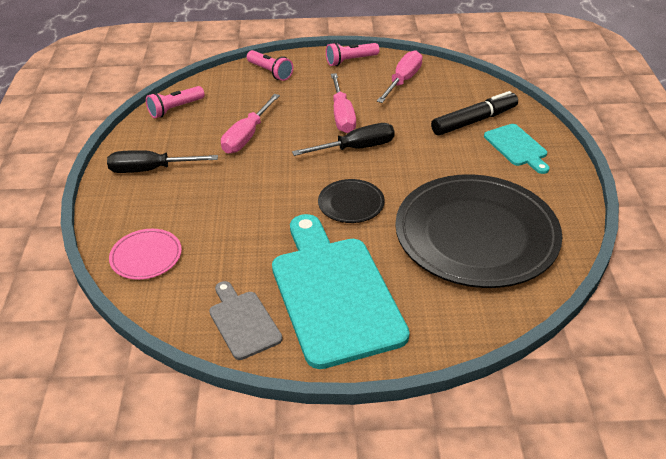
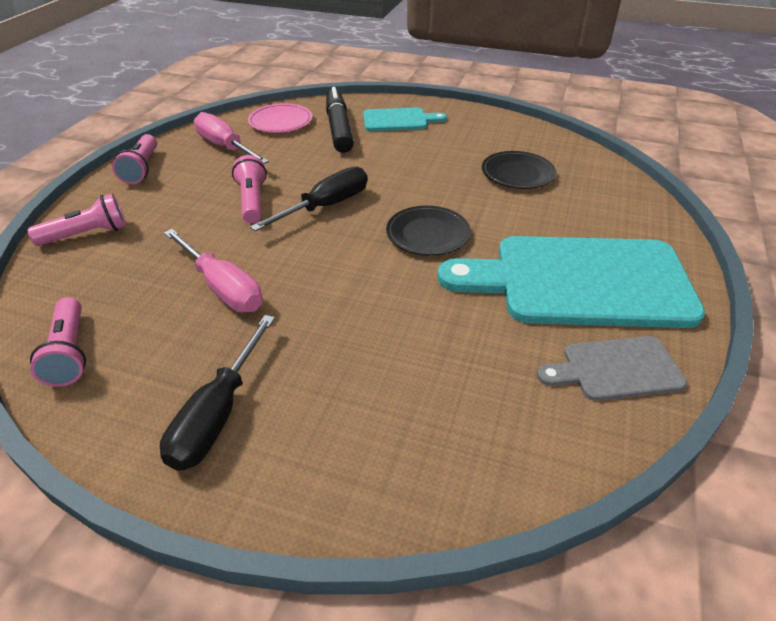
camera: 70 degrees left, 0 degrees up
(146, 256) = (445, 457): pink plate -> pink plate (280, 121)
(342, 116) = (252, 201): pink screwdriver -> pink flashlight
(356, 148) = (326, 206): black screwdriver -> black screwdriver turned 45 degrees clockwise
(476, 235) = (517, 173): black plate -> black plate, size x0.43

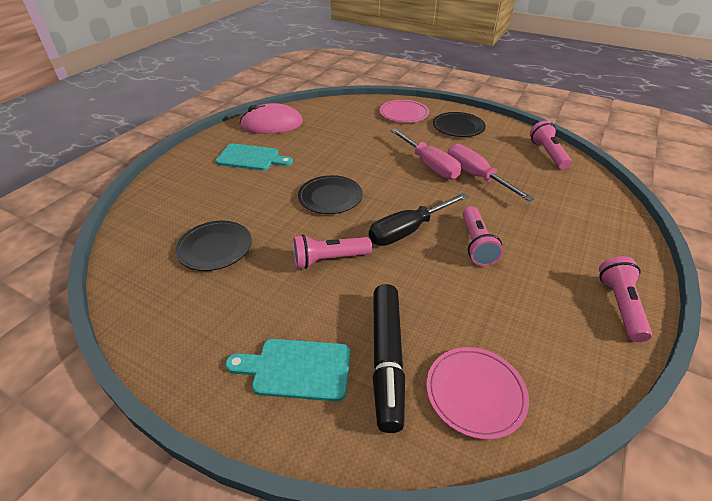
camera: 170 degrees left, 0 degrees up
(87, 234) = (606, 226): pink flashlight -> pink flashlight (329, 259)
(218, 415) = (458, 127): black screwdriver -> black plate
(225, 147) = (537, 336): pink screwdriver -> pink screwdriver (429, 165)
(341, 453) = (404, 113): none -> pink plate
(580, 282) = (251, 158): turquoise cutting board -> turquoise cutting board, size x0.49
(616, 369) = (272, 124): grey cutting board -> pink mouse

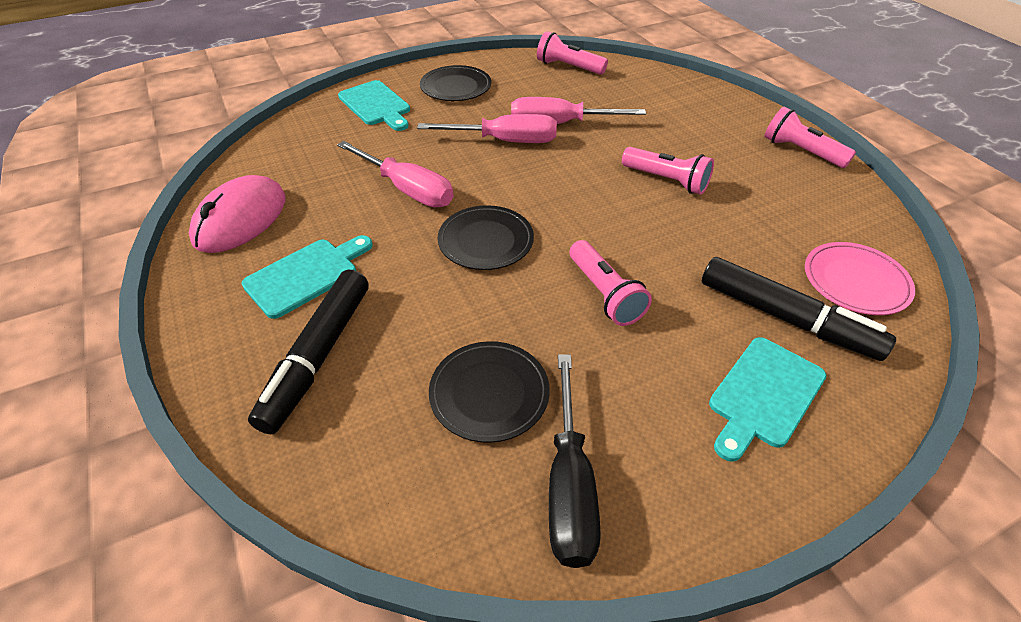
camera: 55 degrees left, 5 degrees up
(202, 186) = (318, 356): none -> black marker
(329, 259) = (605, 294): pink flashlight -> pink flashlight turned 45 degrees counterclockwise
(344, 155) = (407, 189): none -> pink screwdriver
(404, 113) = (376, 105): pink plate -> turquoise cutting board
(408, 231) = (606, 212): black screwdriver -> black screwdriver (569, 486)

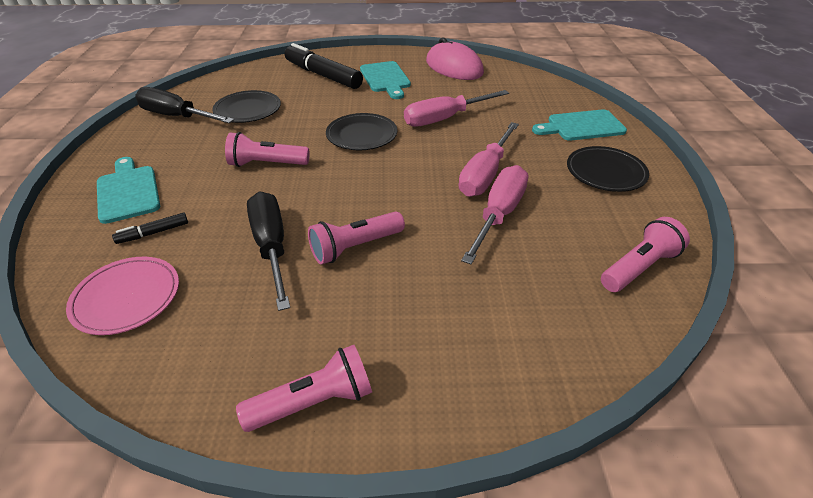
camera: 115 degrees right, 5 degrees down
(714, 226) = (271, 246): none -> black screwdriver
(786, 318) = (153, 233): black marker -> black marker, size x0.46

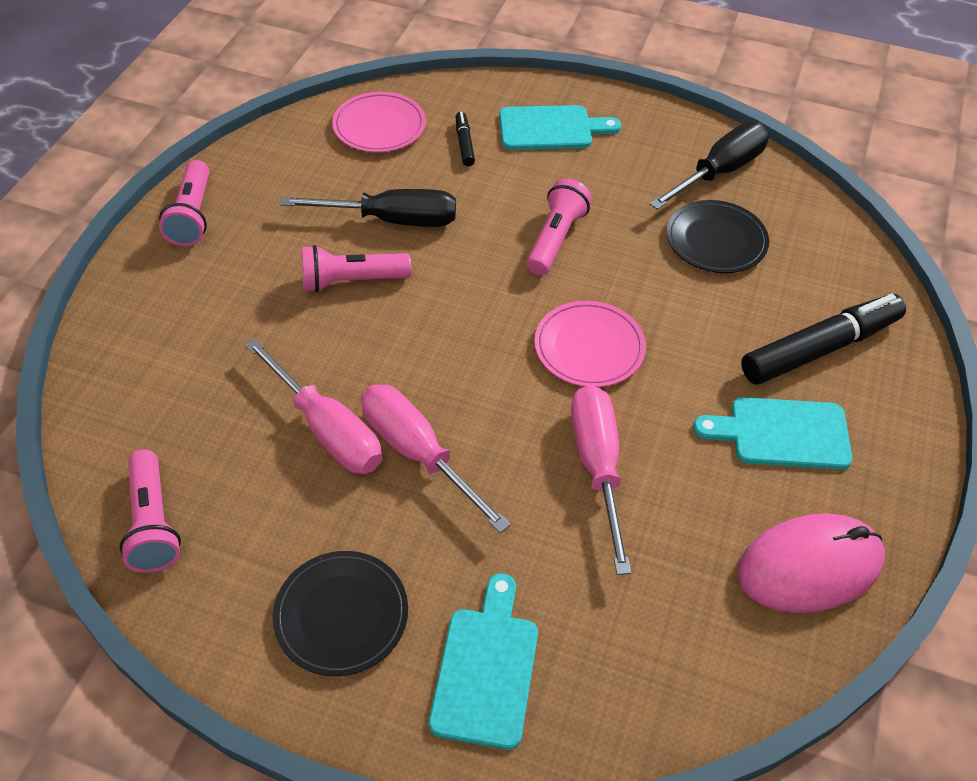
camera: 110 degrees right, 10 degrees up
(355, 247) = (351, 281): pink flashlight -> pink flashlight turned 90 degrees counterclockwise
(361, 135) = (589, 347): black plate -> pink plate

